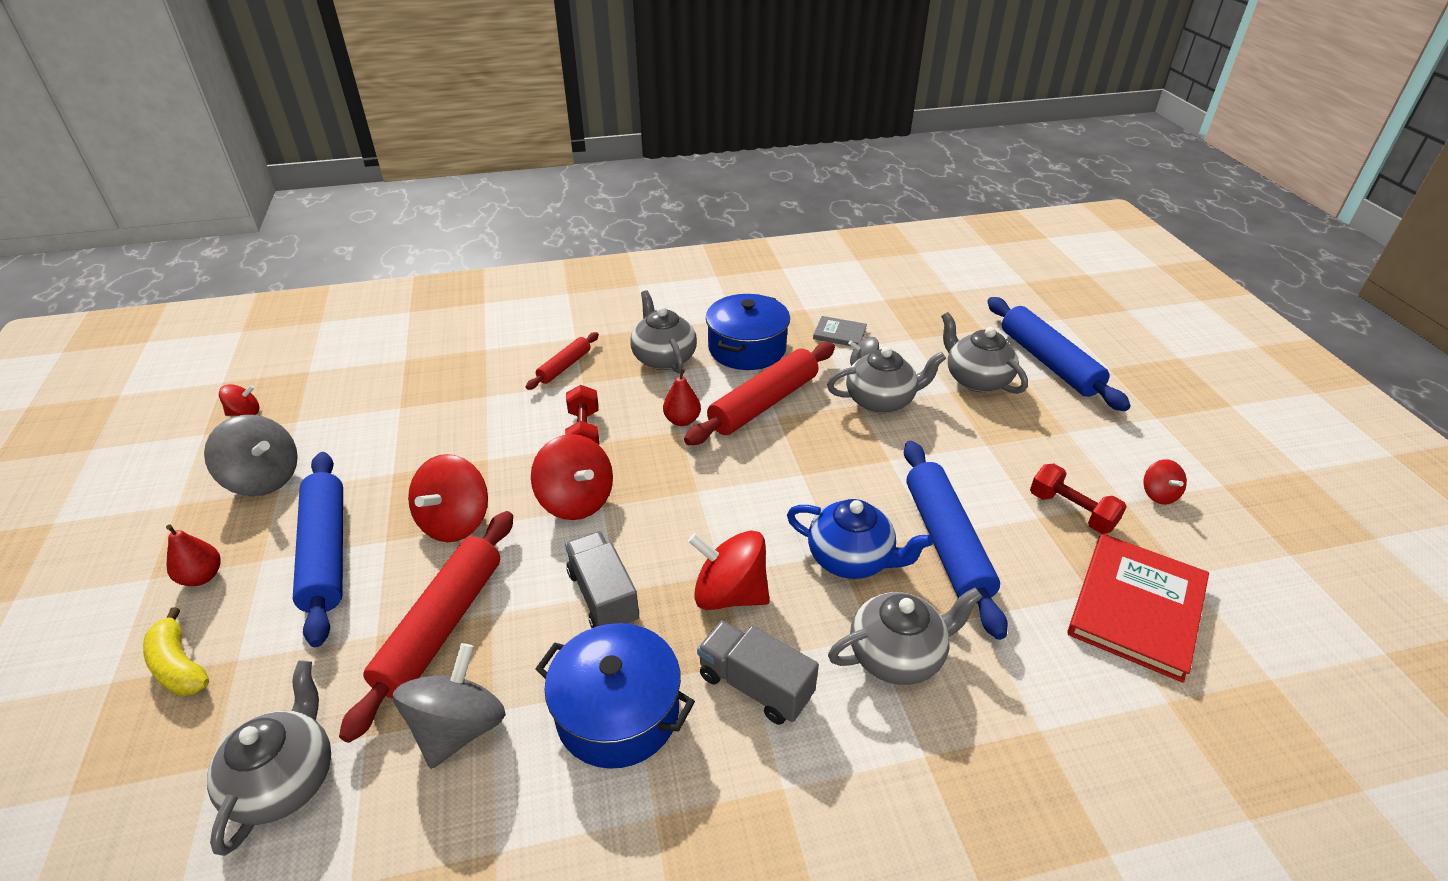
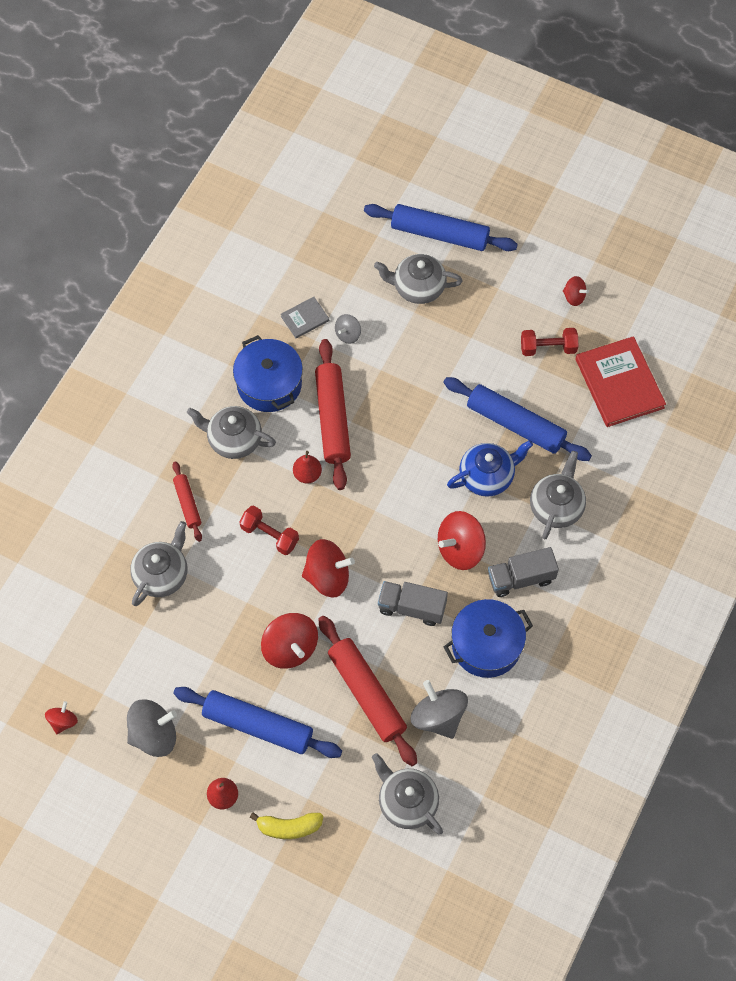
camera: 50 degrees left, 25 degrees up
(881, 401) = (388, 355): grey teapot -> grey teapot (162, 574)

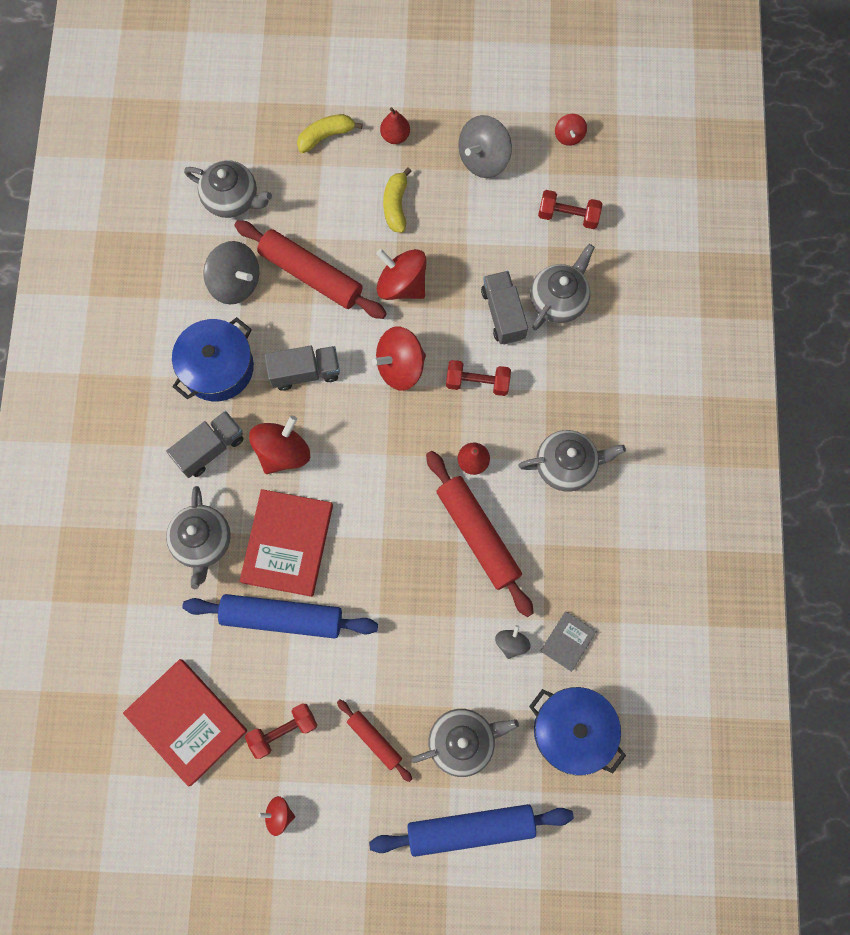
camera: 155 degrees right, 10 degrees up
(109, 645) = (568, 216): none -> red dumbbell
(162, 574) = (558, 299): grey teapot -> grey teapot turned 150 degrees counterclockwise
(187, 504) = (574, 378): red rolling pin -> red rolling pin (374, 740)
(216, 583) = (503, 314): none -> grey truck
(258, 725) = (396, 205): blue rolling pin -> yellow banana
(269, 384) = (564, 544): blue pot -> blue pot (572, 730)
(487, 476) = (287, 543): blue teapot -> red book

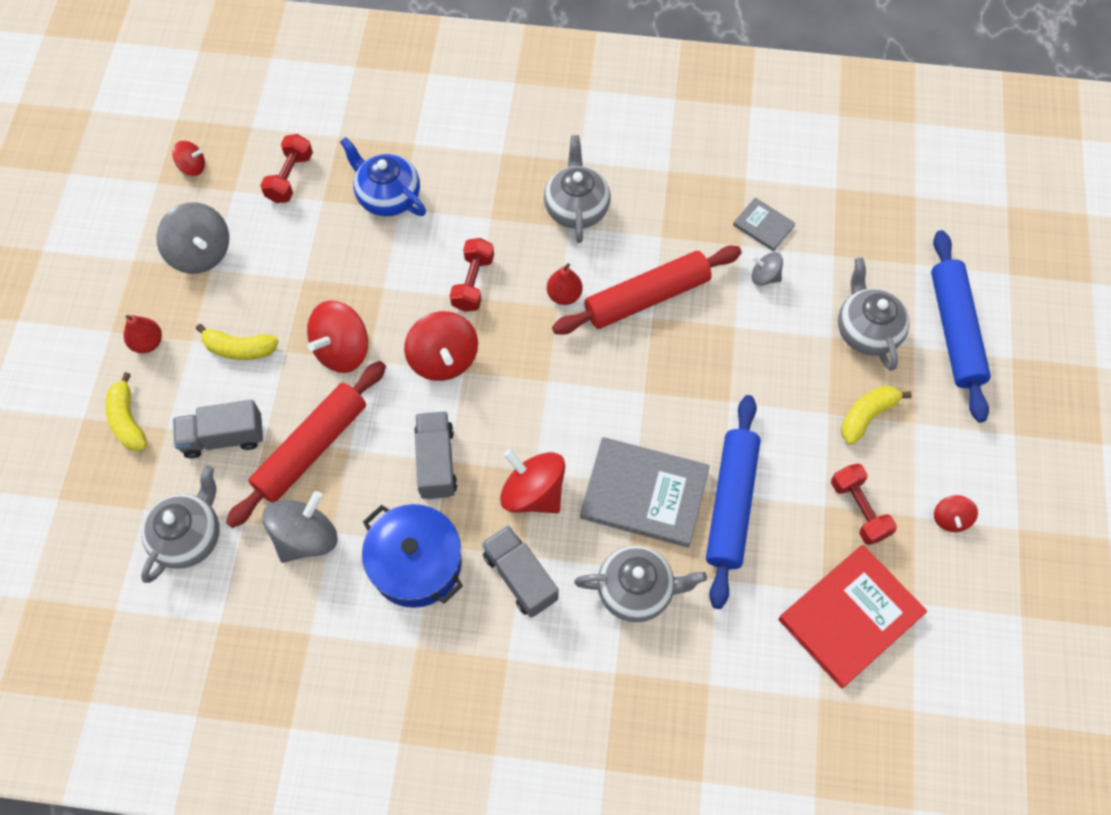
camera: 85 degrees left, 10 degrees down
(287, 543) = (644, 493): red book -> grey book
(374, 740) = (867, 415): red rolling pin -> yellow banana
(503, 314) = (396, 250): grey truck -> grey truck (223, 437)
(558, 299) = (387, 196): grey teapot -> blue teapot
(572, 730) = (854, 230): blue pot -> none

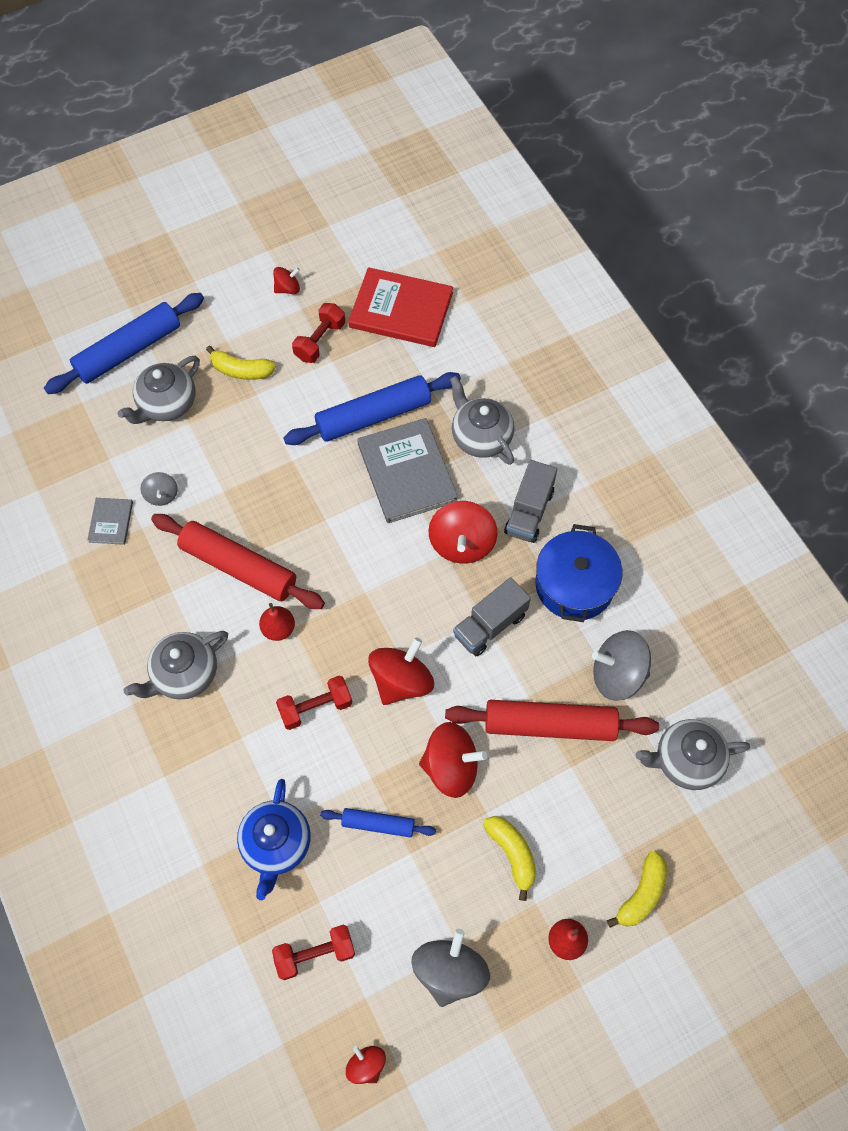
camera: 125 degrees left, 0 degrees up
(223, 437) = (594, 801): grey truck -> none
(343, 271) = (378, 824): none -> blue rolling pin

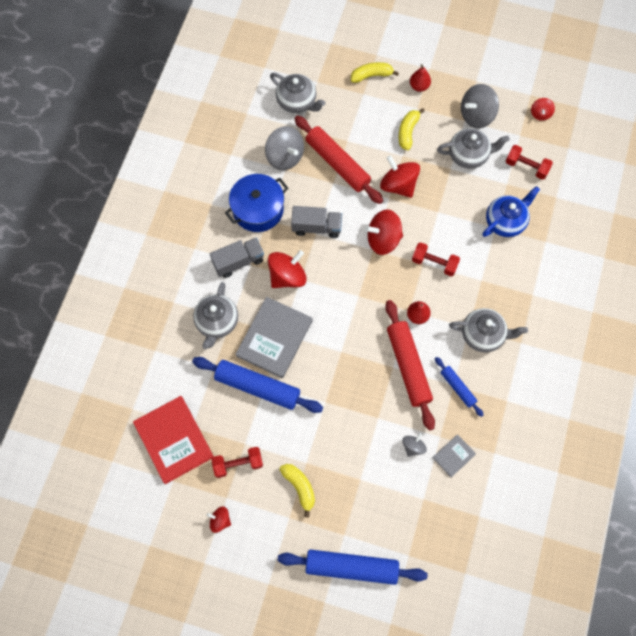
camera: 135 degrees left, 5 degrees up
(166, 404) = (361, 505): grey teapot -> grey teapot (469, 155)
(378, 824) = (453, 191): blue rolling pin -> blue rolling pin (457, 387)

